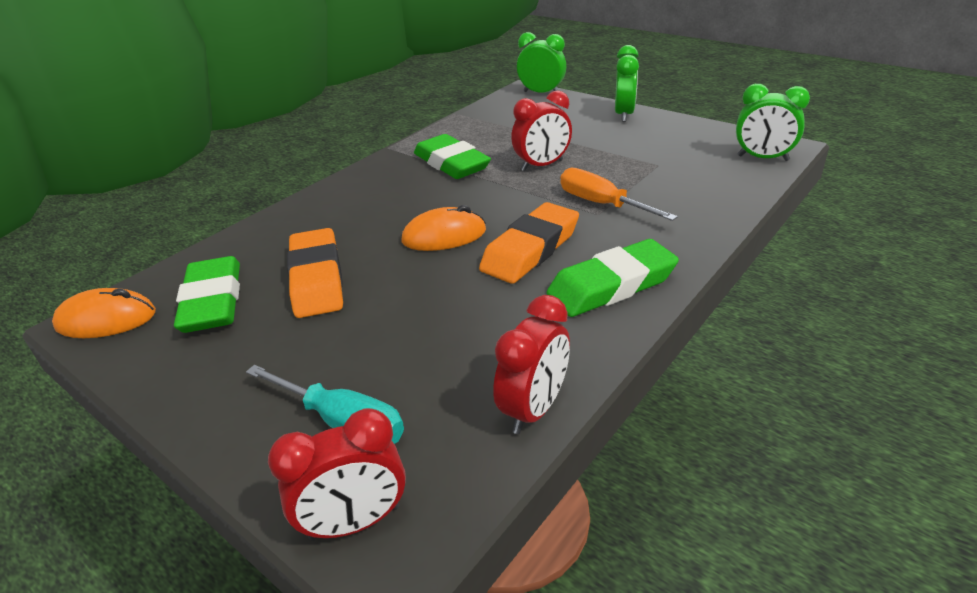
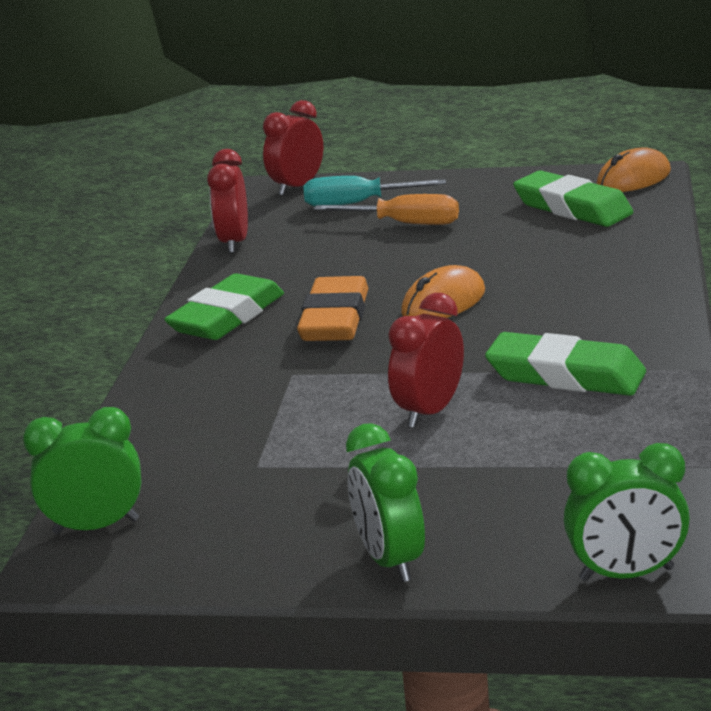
camera: 150 degrees right, 10 degrees down
(317, 279) = (512, 242): orange eraser -> none
(602, 204) = (296, 385): orange screwdriver -> orange screwdriver (404, 224)

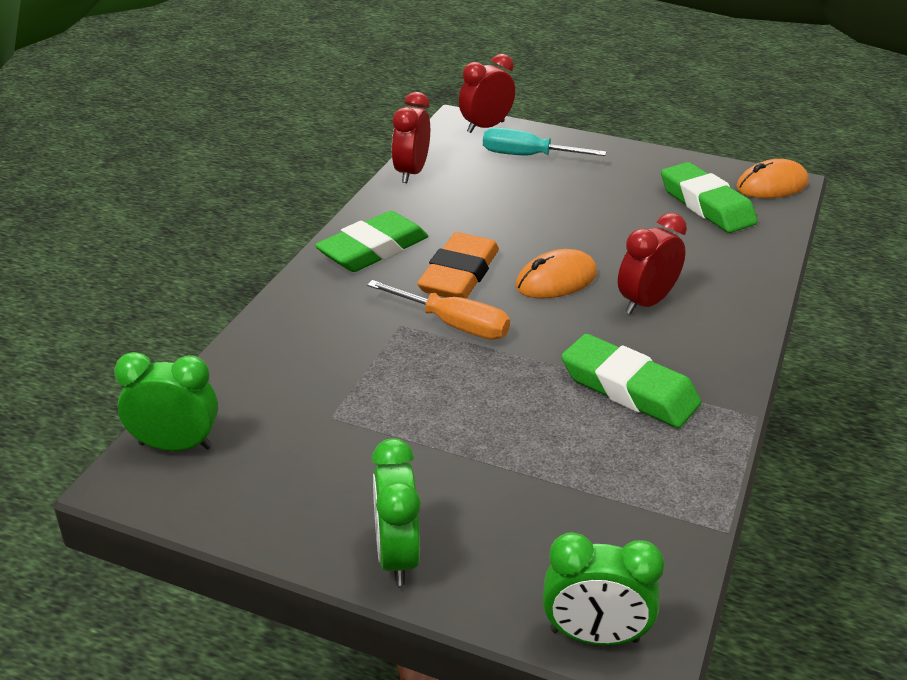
camera: 10 degrees right, 10 degrees up
(404, 224) = (557, 187): orange screwdriver -> orange screwdriver (453, 324)
(430, 412) = (497, 398): red clock -> red clock (646, 303)

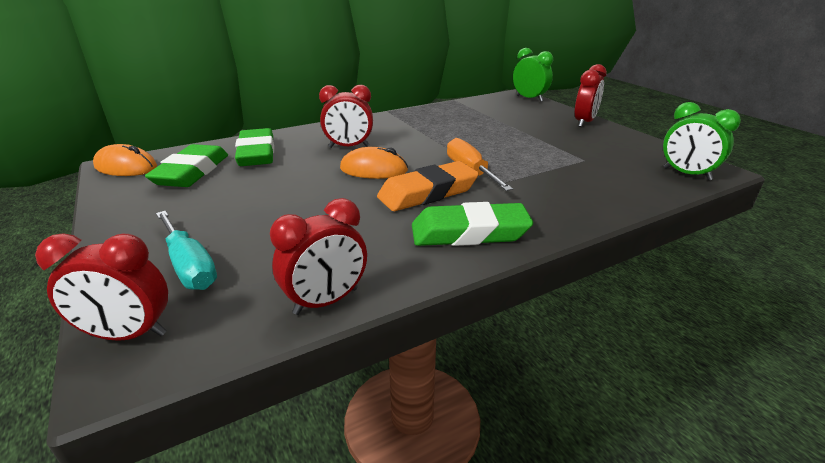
camera: 140 degrees left, 5 degrees down
(396, 556) = (584, 122): green clock -> red clock
(629, 389) = (422, 128): green eraser -> green eraser (257, 153)

